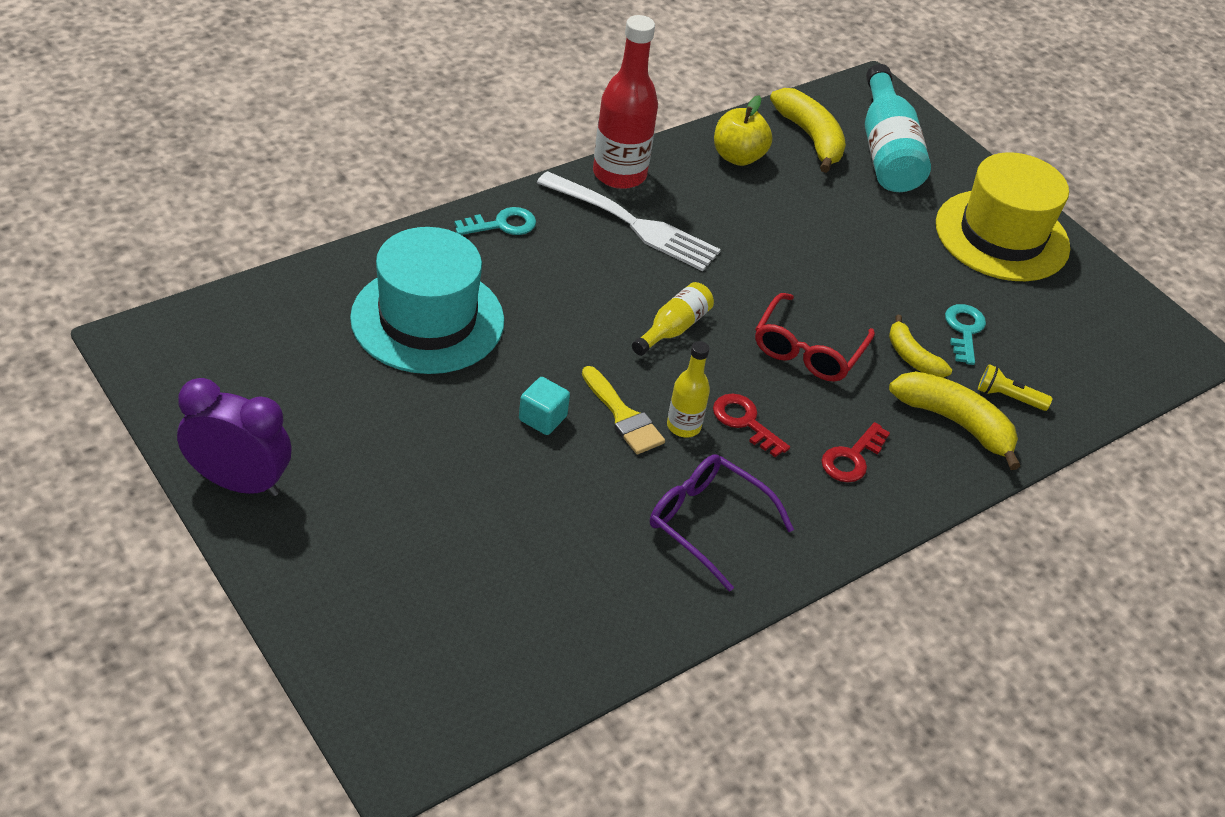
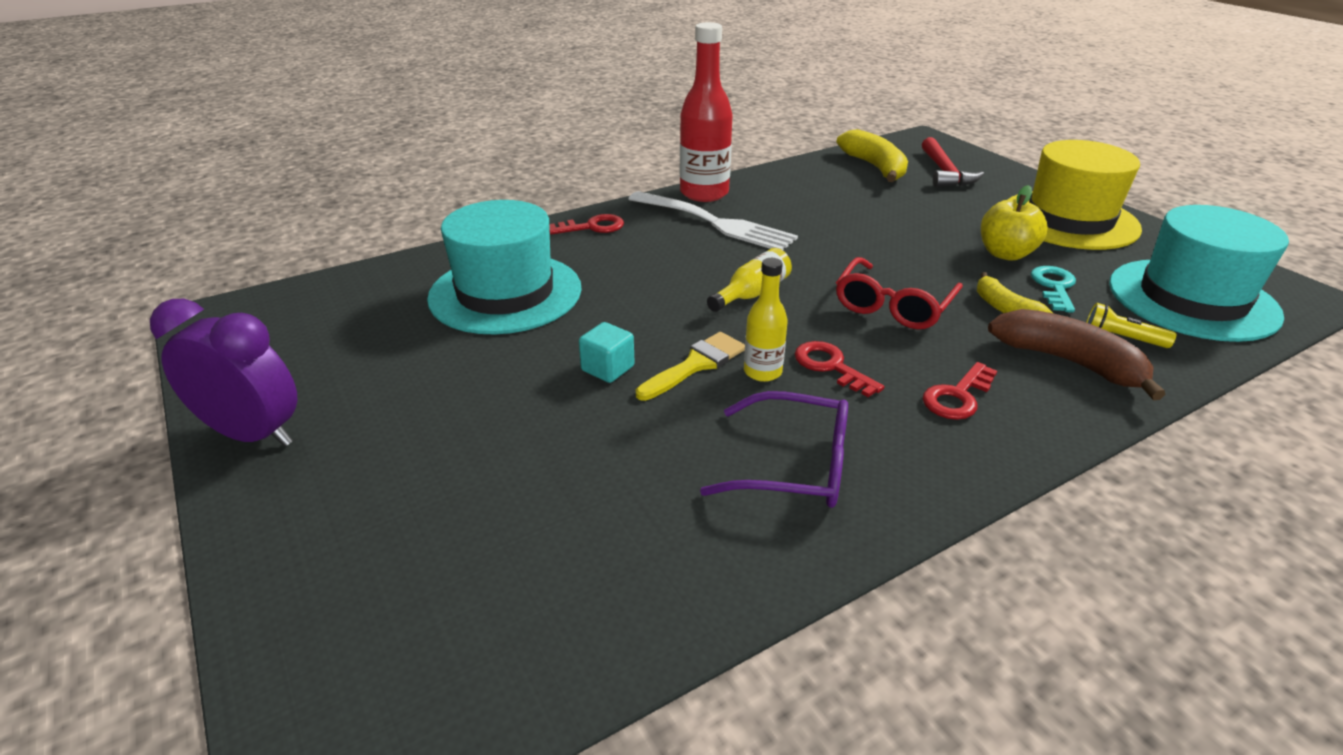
camera: 10 degrees right, 10 degrees down
(502, 224) = (592, 227): turquoise key -> red key
(623, 416) = (696, 365): yellow brush -> yellow brush turned 105 degrees counterclockwise
(708, 523) = (793, 465): purple glasses -> purple glasses turned 150 degrees clockwise
(738, 157) = (811, 180): yellow apple -> yellow apple (1005, 254)
(886, 151) = (945, 172): turquoise bottle -> red hammer
(954, 423) = (1068, 362): yellow banana -> brown banana
(1087, 351) = (1192, 299): none -> turquoise hat

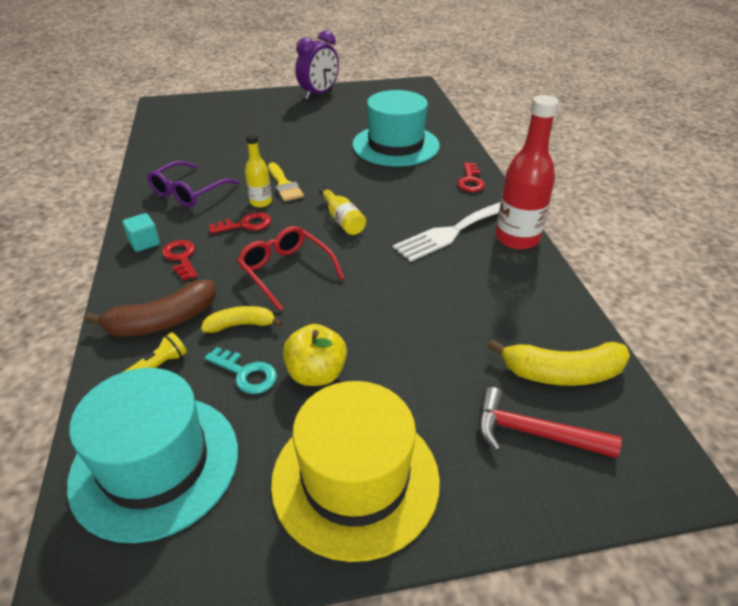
camera: 110 degrees right, 5 degrees up
(608, 368) = (301, 162): turquoise cube -> turquoise cube (144, 243)

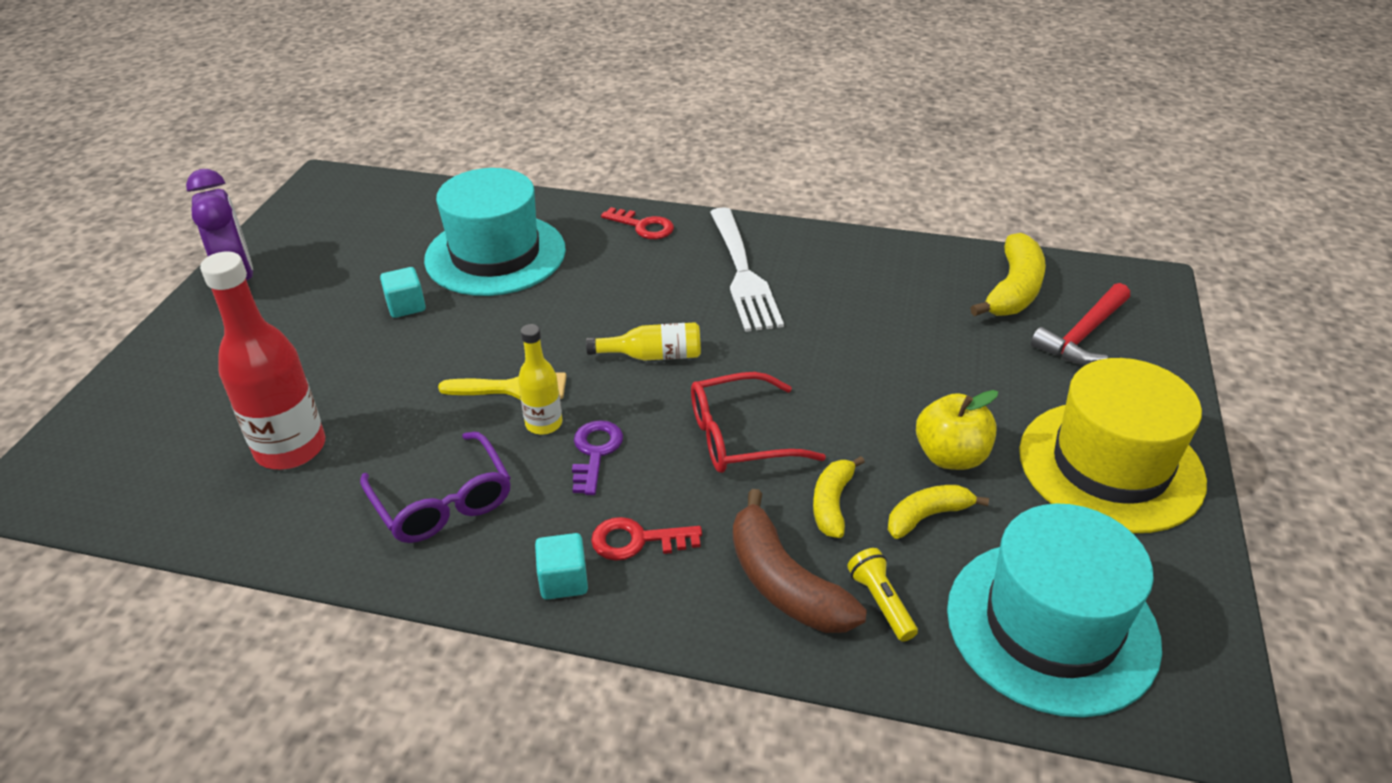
camera: 65 degrees left, 0 degrees up
(163, 321) = (784, 583): brown banana -> brown banana turned 150 degrees clockwise
(246, 224) = (595, 452): red key -> purple key
(246, 373) = (927, 516): turquoise key -> yellow banana
(330, 136) = (406, 306): none -> turquoise cube
(517, 238) = (788, 237): red bottle -> red bottle (290, 448)

